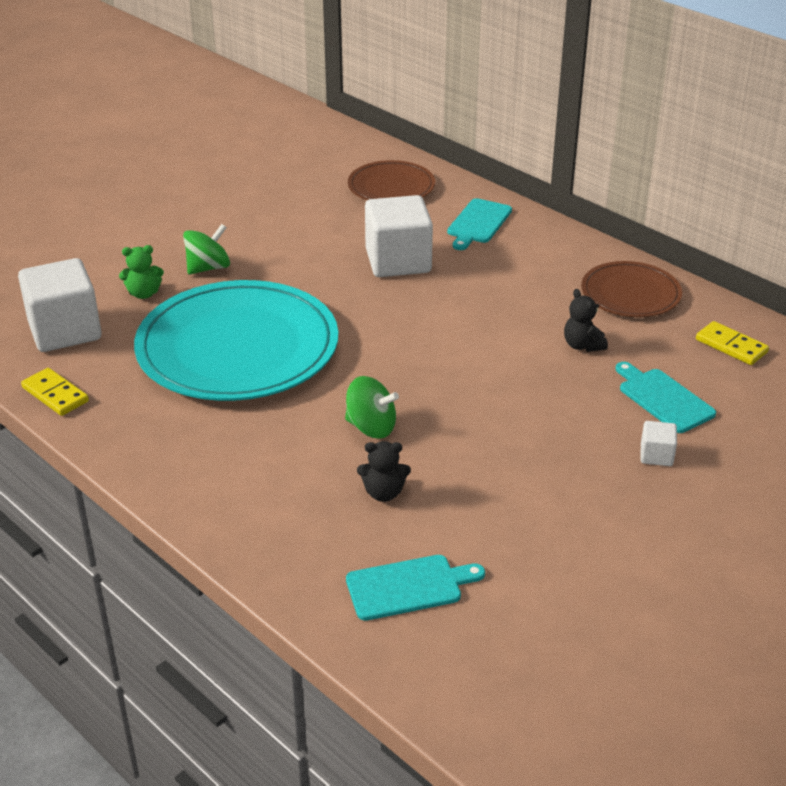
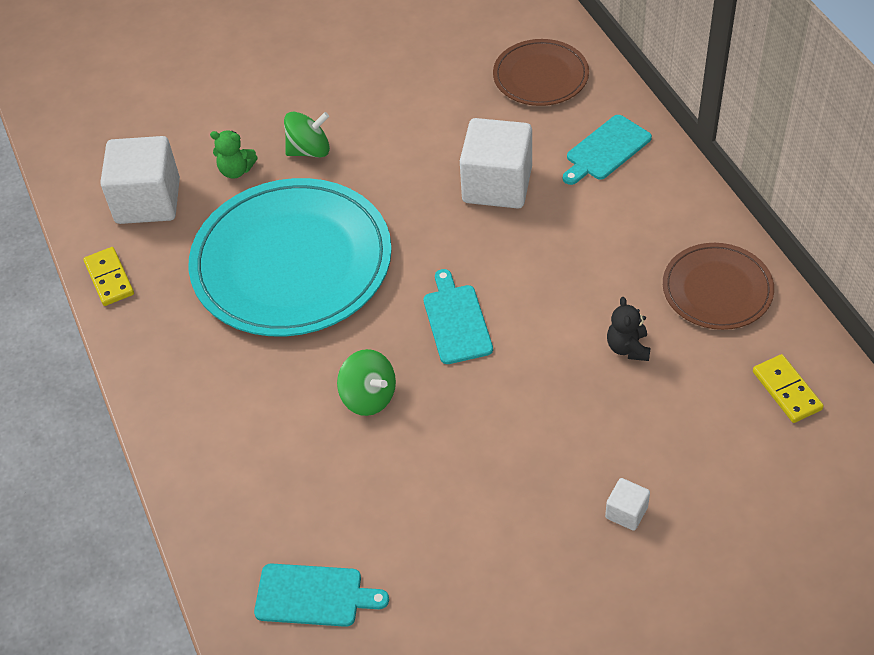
camera: 25 degrees right, 15 degrees up
(383, 493) = (343, 480): black teddy bear -> none
(663, 399) = (673, 441): turquoise cutting board -> turquoise cutting board (456, 321)

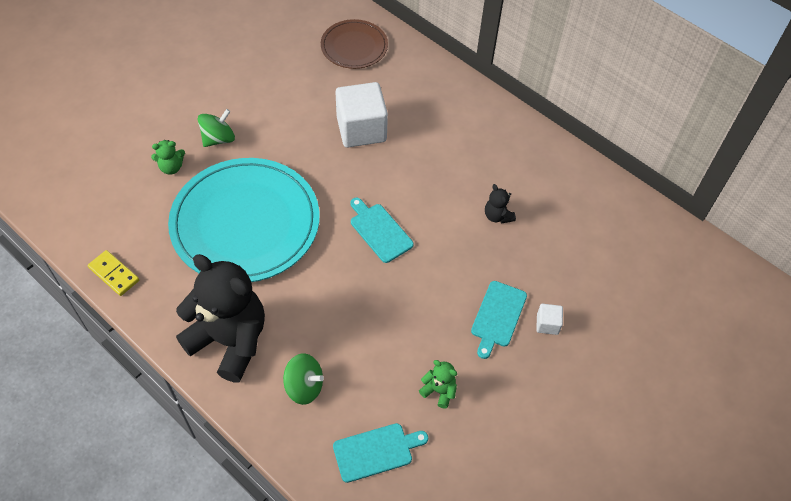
camera: 30 degrees left, 5 degrees up
(148, 201) = (115, 208): white cube -> none
(203, 399) = (230, 340): none -> black teddy bear
(369, 397) = (346, 301): green spinning top -> green spinning top (304, 386)
(433, 548) = (439, 391): none -> green teddy bear
(606, 150) = (421, 87): turquoise cutting board -> turquoise cutting board (498, 316)
(717, 289) = (533, 161): brown plate -> none
(786, 390) = (604, 214): yellow domino -> none

